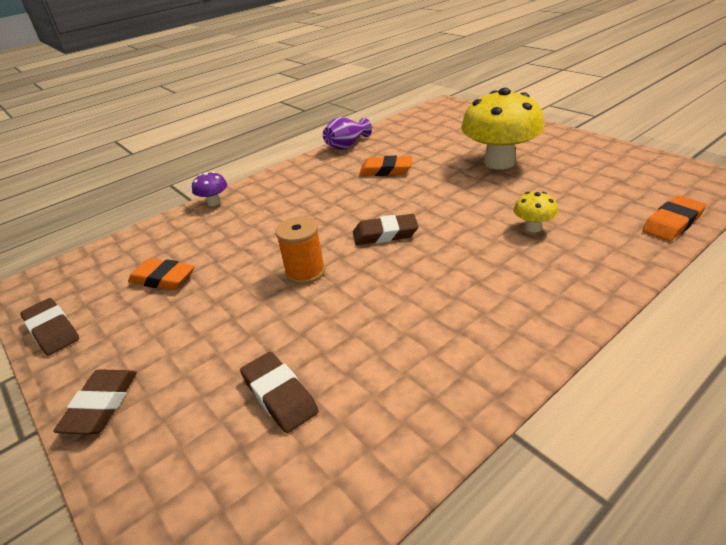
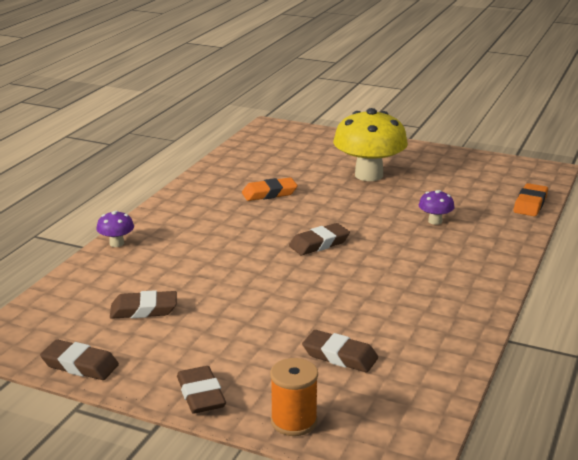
camera: 30 degrees left, 10 degrees down
(163, 279) = (144, 310): orange eraser -> brown eraser
(305, 272) = (277, 281): orange spool -> orange spool (294, 421)
(347, 145) = (205, 175): purple vase -> none
(533, 227) = (435, 221): yellow mushroom -> purple mushroom

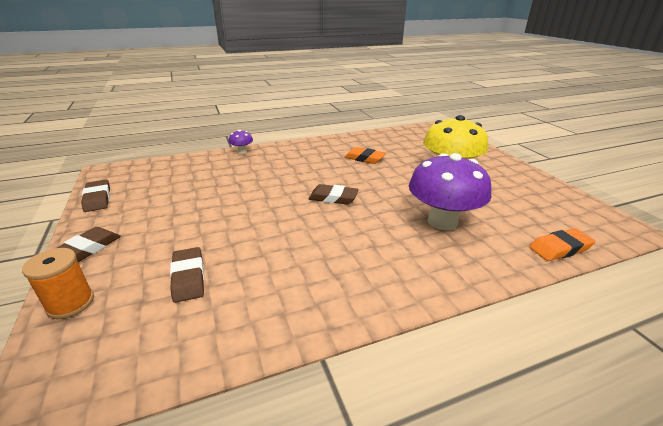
camera: 45 degrees right, 5 degrees up
(144, 310) = (178, 187): brown eraser -> none
(435, 221) = (442, 221): purple mushroom -> purple mushroom, size x2.28

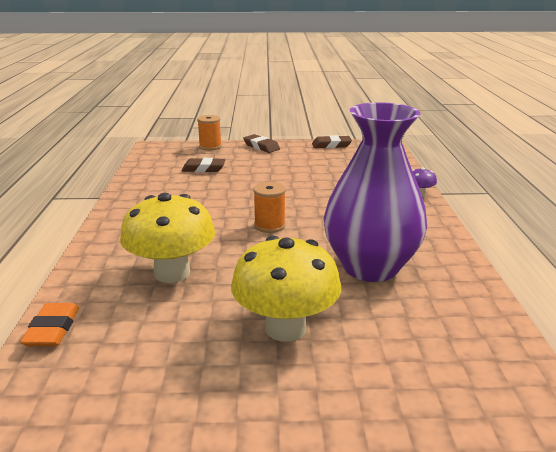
camera: 110 degrees right, 5 degrees down
(333, 198) = (269, 226): brown eraser -> orange spool
(364, 158) = (370, 267): orange eraser -> purple vase
(442, 221) = (172, 273): purple mushroom -> yellow mushroom

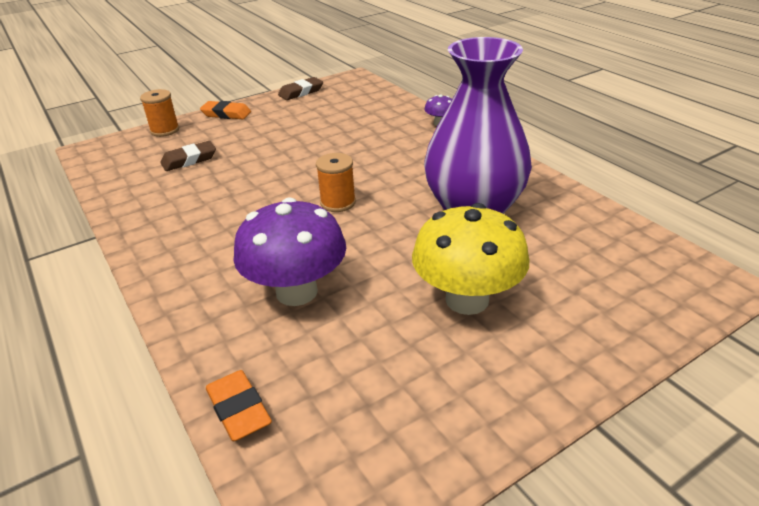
camera: 30 degrees left, 10 degrees up
(172, 273) = (296, 292): yellow mushroom -> purple mushroom
(261, 147) = (226, 114): brown eraser -> orange eraser

